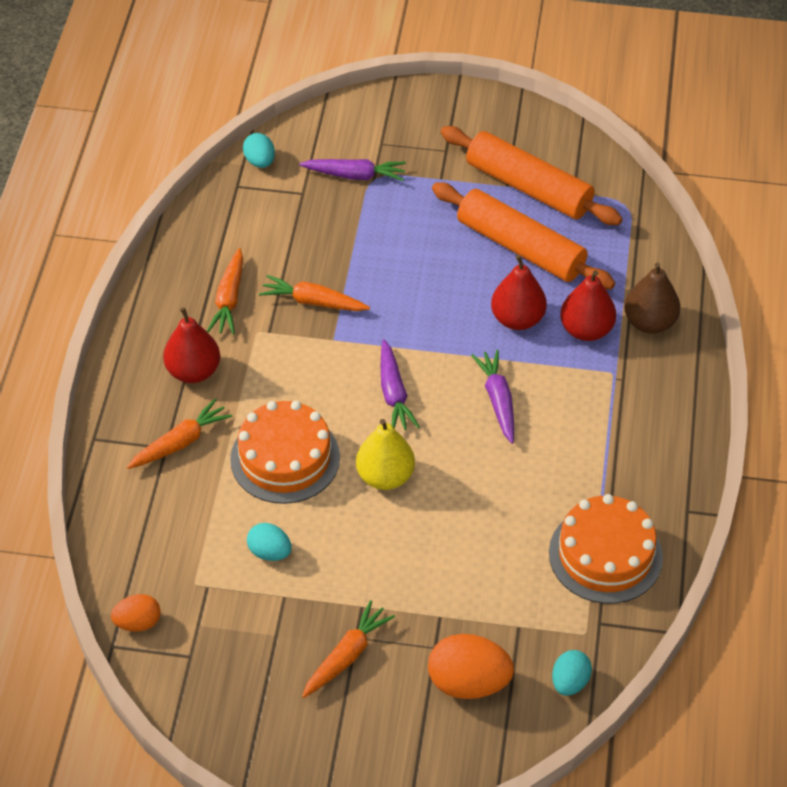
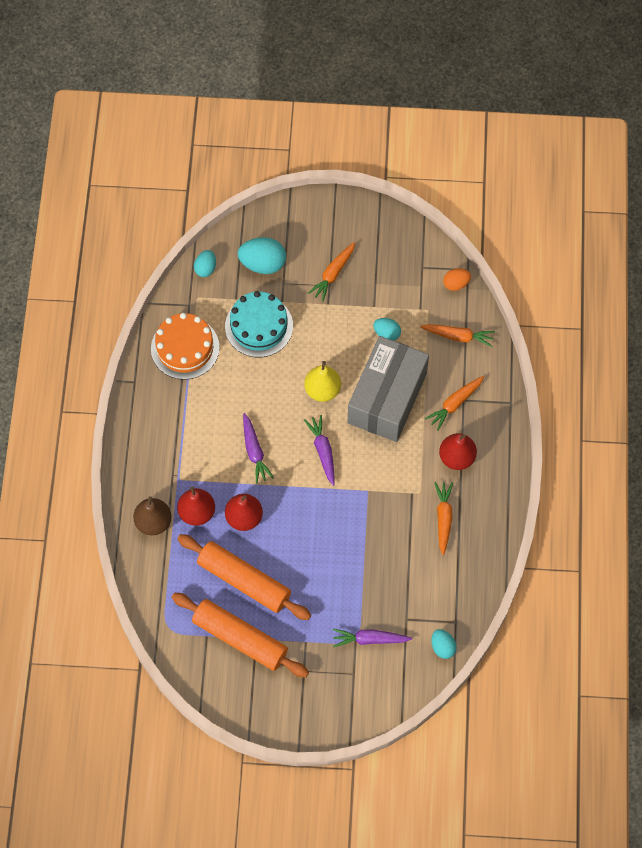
camera: 175 degrees right, 15 degrees up
(285, 458) = (387, 398): orange cake -> grey box
(313, 302) = (385, 521): orange carrot -> orange carrot (458, 336)
(468, 683) = (263, 264): orange egg -> turquoise egg
(481, 579) = (259, 326): none -> turquoise cake

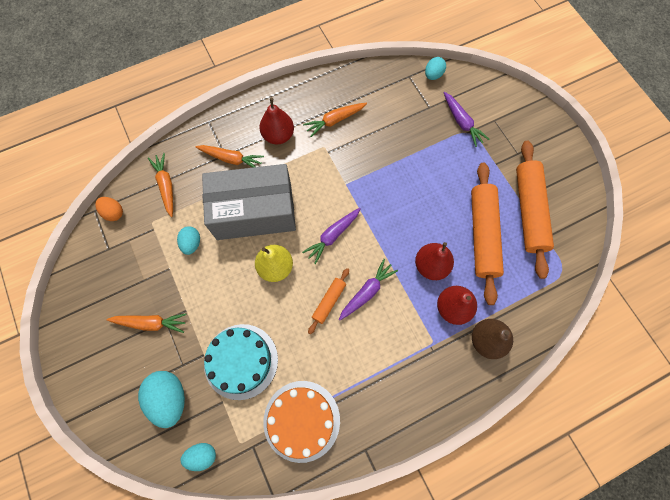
camera: 120 degrees left, 5 degrees up
(265, 417) = (329, 301): none -> orange rolling pin

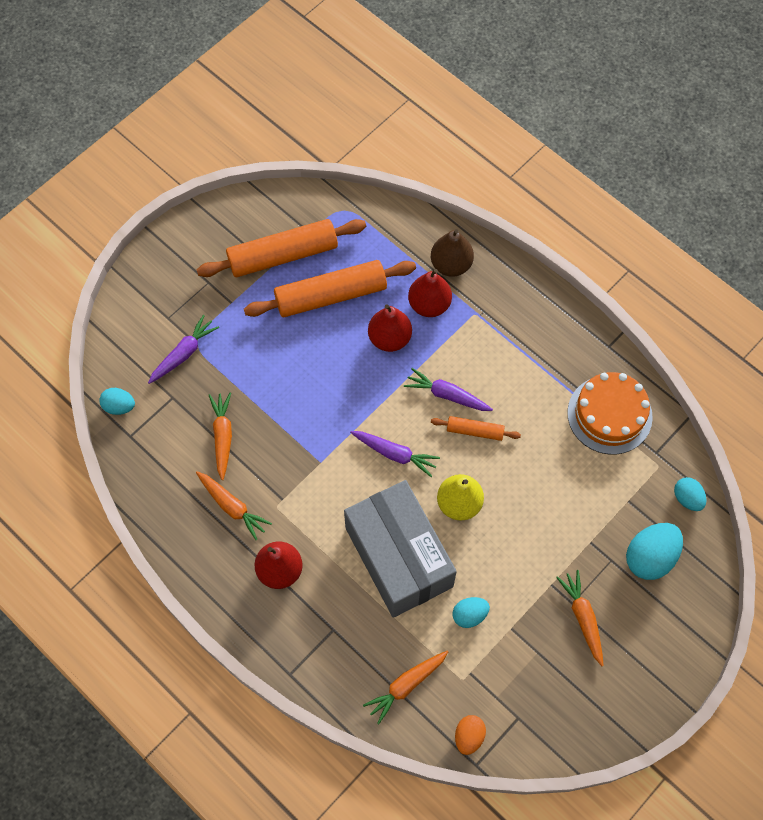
camera: 110 degrees left, 5 degrees down
(231, 159) = (336, 617): orange carrot -> orange carrot (222, 436)
(241, 361) = (579, 499): turquoise cake -> none

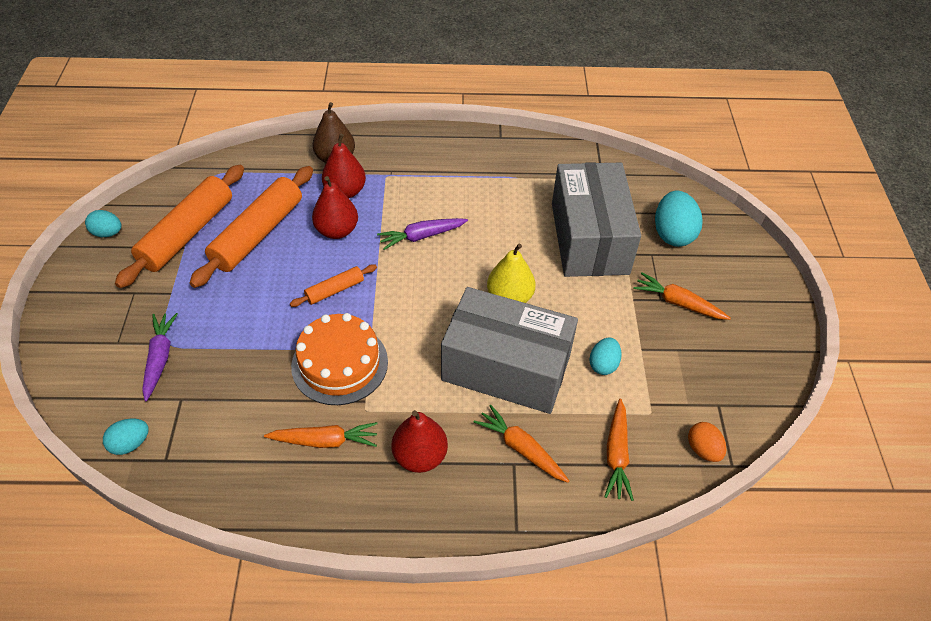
camera: 45 degrees left, 15 degrees down
(222, 436) = (261, 394): orange carrot -> orange carrot (521, 448)
(395, 454) = (424, 301): purple carrot -> none
(475, 431) = (467, 244): orange rolling pin -> orange rolling pin (334, 290)
(576, 504) = (589, 238): none -> grey box
(609, 414) = (547, 173): orange cake -> orange cake (340, 364)
(687, 498) = (652, 185): turquoise egg -> turquoise egg (108, 233)

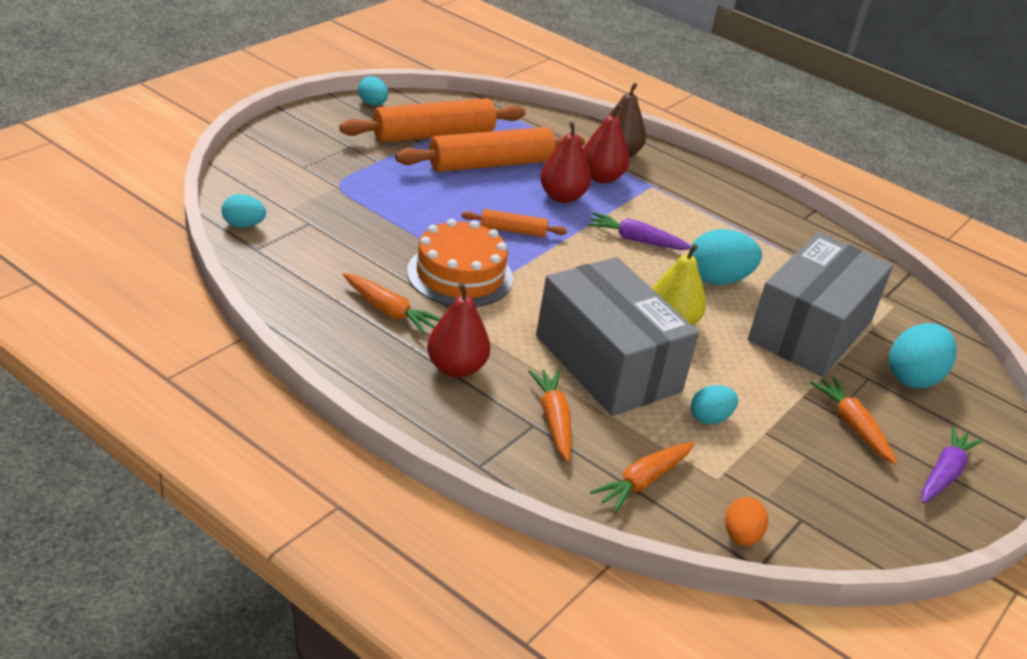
camera: 35 degrees right, 15 degrees down
(160, 358) = (323, 192): purple carrot -> purple carrot (944, 474)
(501, 235) = (717, 279): none -> turquoise egg

